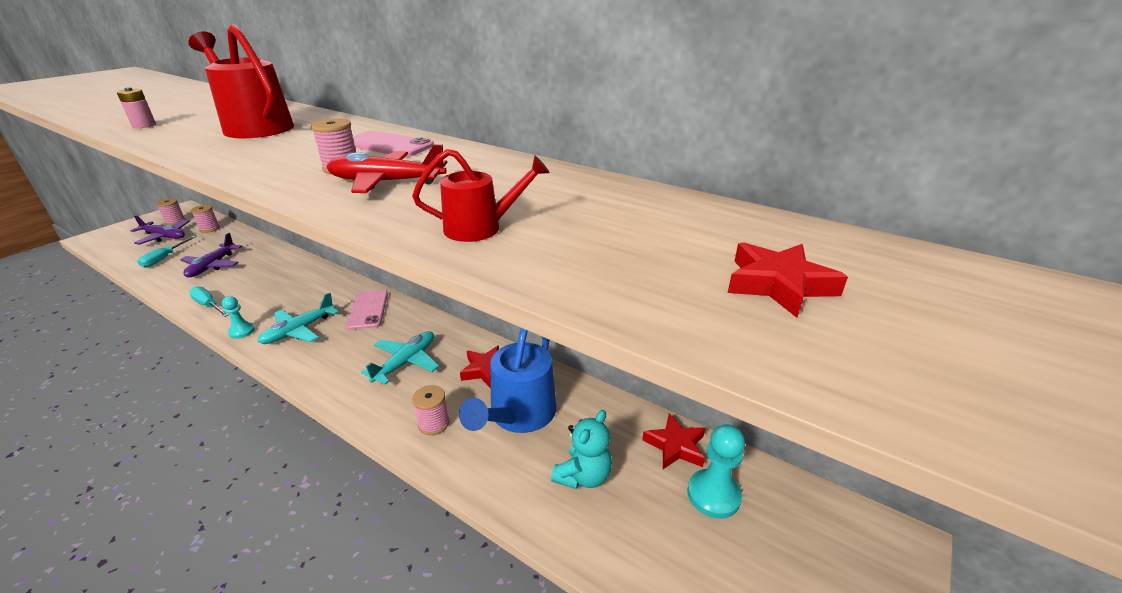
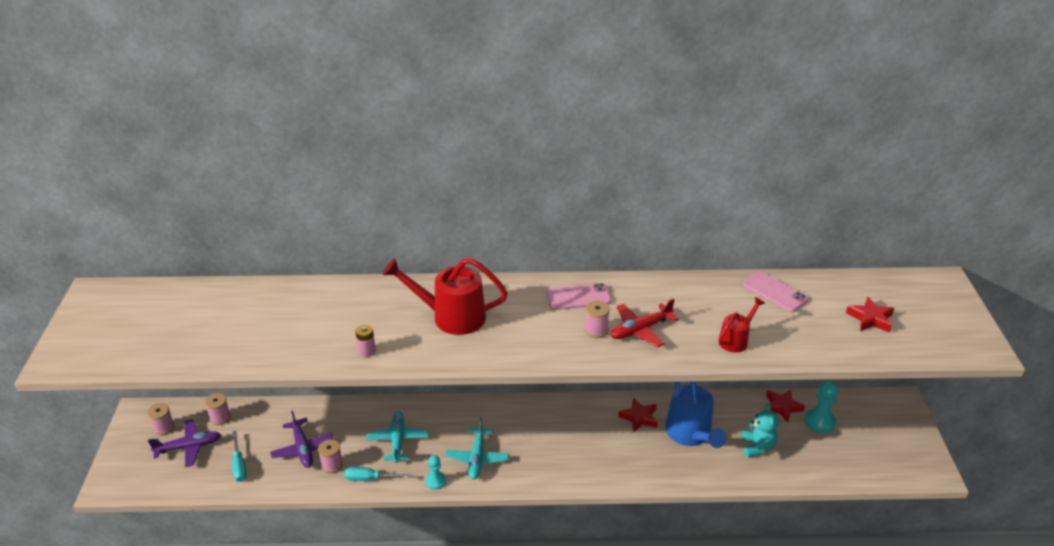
camera: 35 degrees left, 5 degrees up
(368, 310) = (501, 418): pink phone -> pink phone (774, 292)
(406, 362) = (584, 439): turquoise plane -> turquoise plane (398, 440)
(433, 424) = (652, 464): pink spool -> pink spool (332, 465)

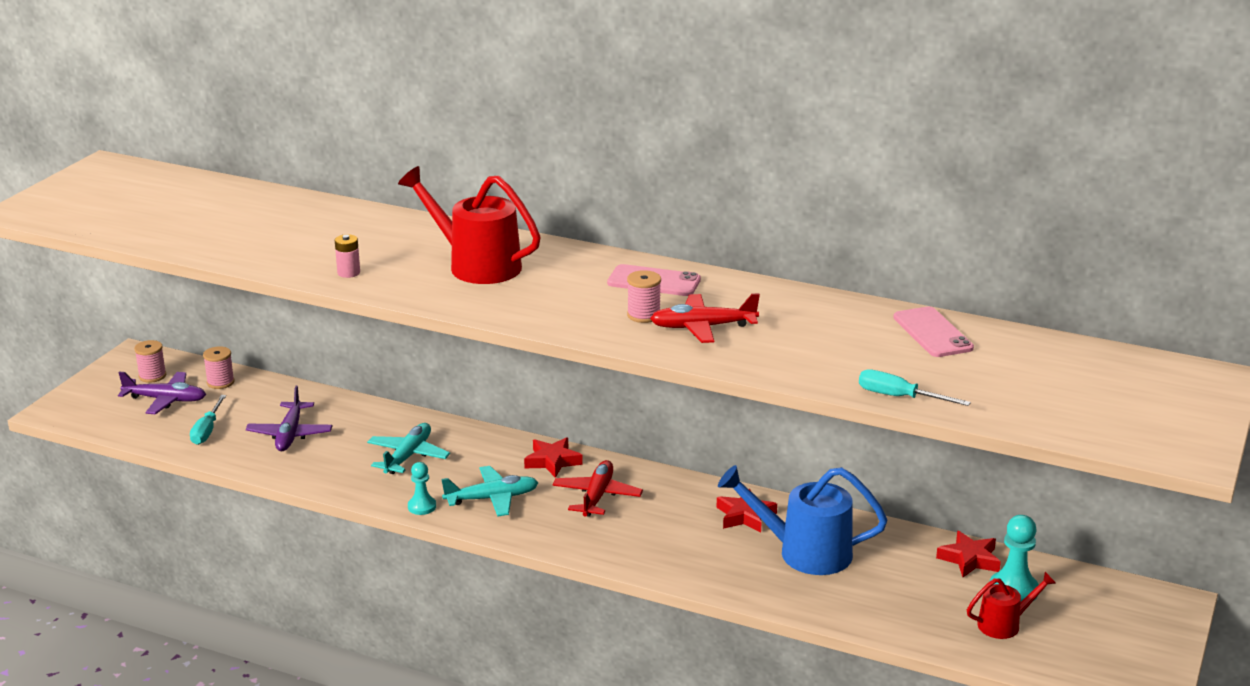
camera: 25 degrees right, 10 degrees down
(332, 465) = (311, 458): pink spool -> none
(370, 478) = (345, 483): turquoise screwdriver -> turquoise screwdriver (899, 397)
(477, 458) = (492, 499): turquoise plane -> turquoise plane turned 135 degrees counterclockwise
(541, 433) = (597, 496): none -> red plane
(691, 435) = (803, 552): blue watering can -> blue watering can turned 90 degrees clockwise
(736, 339) = (823, 364): red watering can -> red watering can (1005, 624)
(757, 446) = (890, 590): turquoise teddy bear -> none
(870, 318) = (1046, 387): red star -> red star (552, 461)

